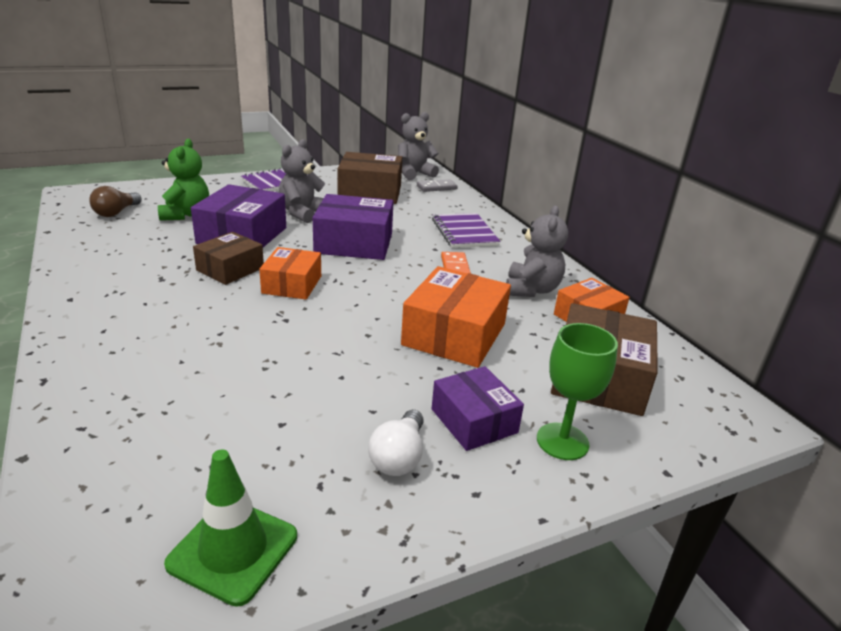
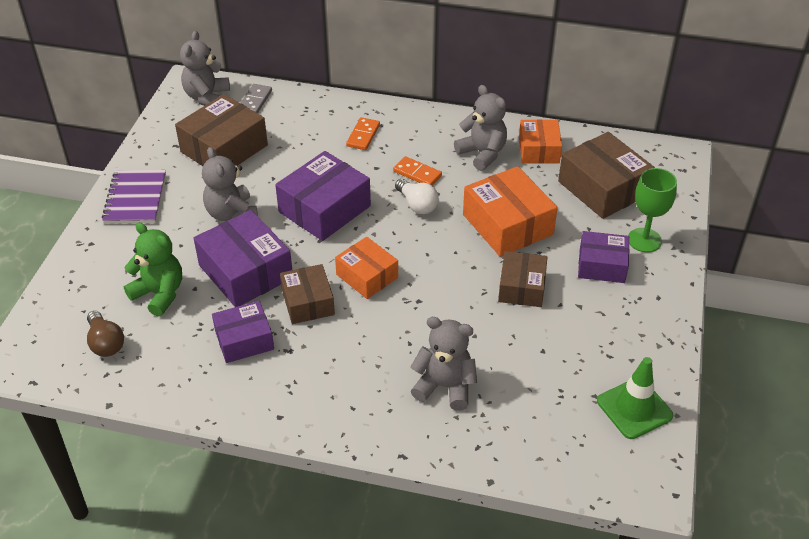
camera: 50 degrees left, 15 degrees up
(159, 257) = (244, 340): none -> purple box
(169, 373) = (445, 386): none -> grey teddy bear
(370, 374) = (521, 287): none -> brown box
(399, 457) = (610, 313): white light bulb -> white light bulb (417, 205)
(464, 233) = (363, 135): purple notebook -> orange domino

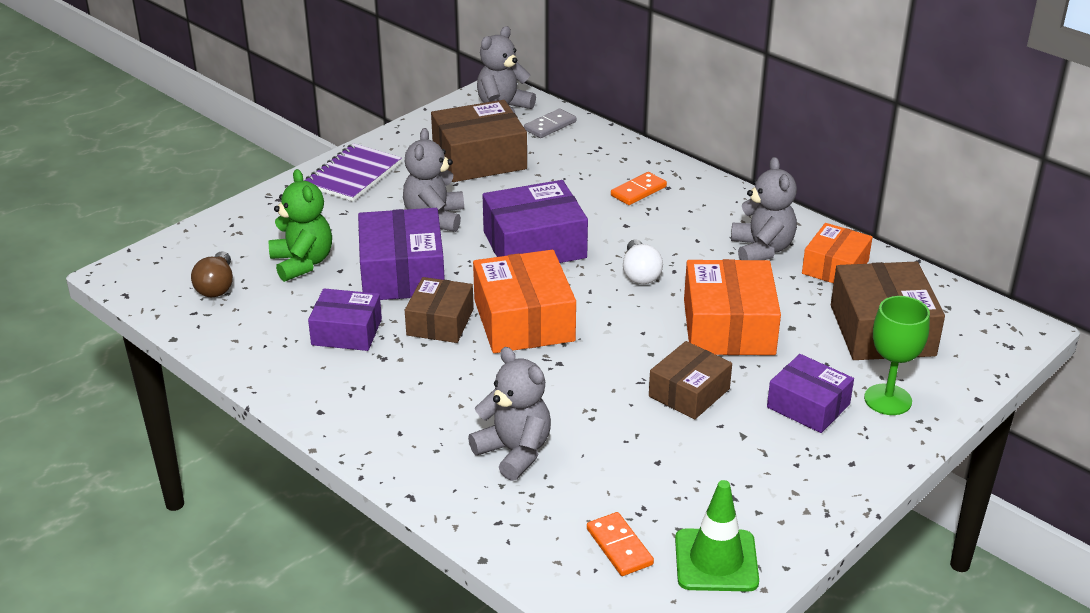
camera: 30 degrees right, 10 degrees down
(367, 276) = (524, 320): orange box -> orange box, size x1.57
(417, 173) = (667, 245): orange domino -> orange domino (619, 546)

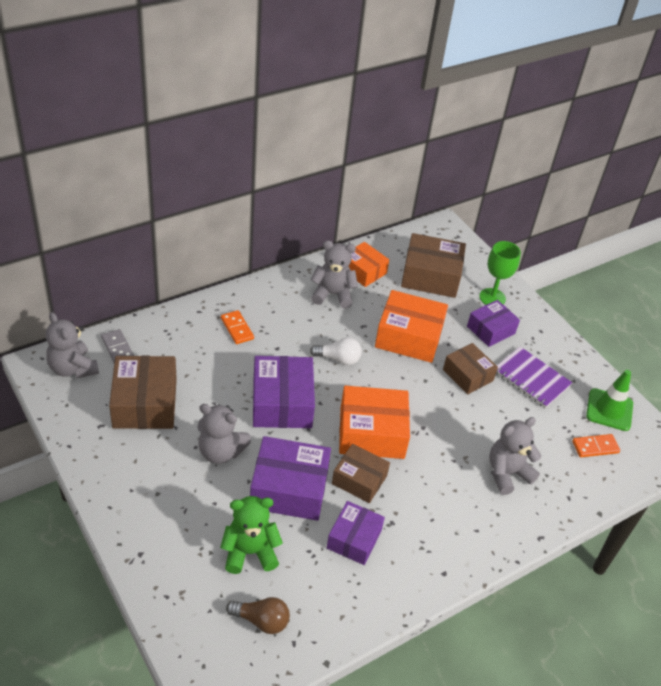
camera: 80 degrees left, 10 degrees up
(353, 175) = (127, 491): purple notebook -> purple notebook (531, 379)

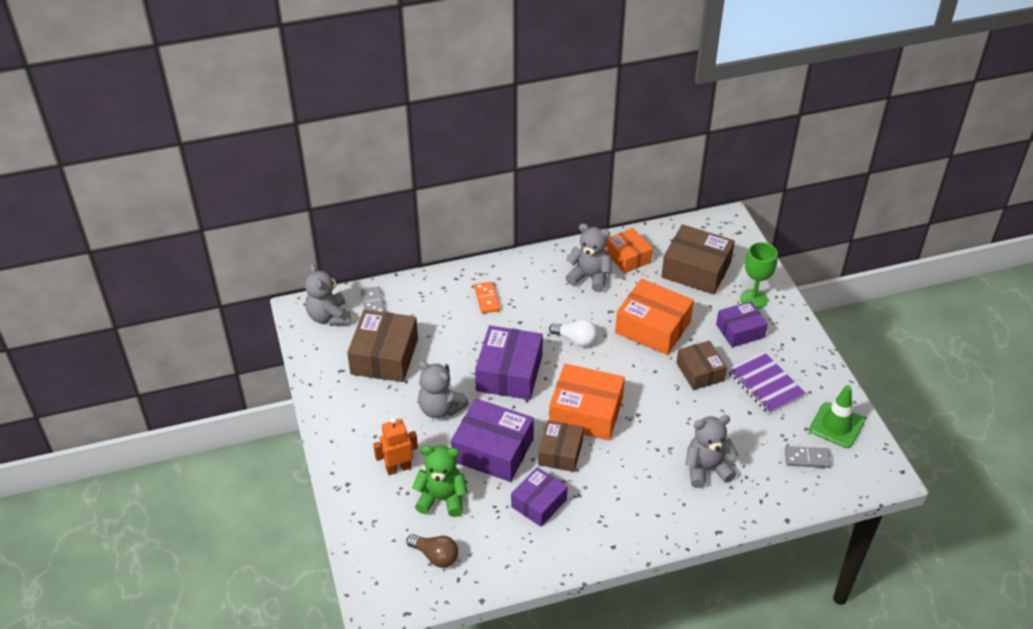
camera: 20 degrees right, 0 degrees up
(193, 526) = (398, 468): none -> orange robot
(359, 480) = (560, 452): brown box -> brown box turned 60 degrees clockwise
(595, 447) = (807, 458): orange domino -> grey domino

